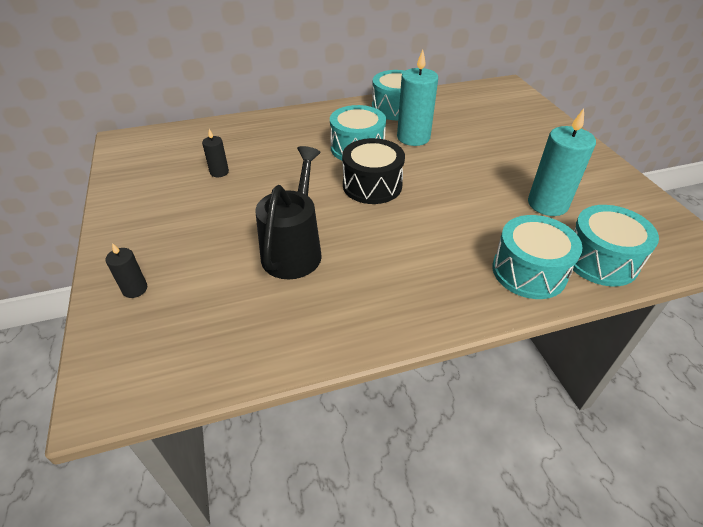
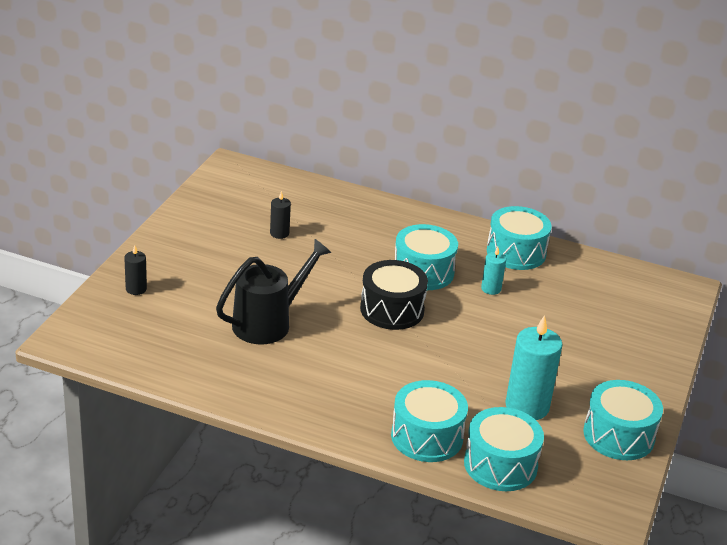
camera: 35 degrees right, 10 degrees down
(413, 137) = (491, 289): turquoise candle -> turquoise candle, size x0.51
(619, 190) = (618, 435): none -> turquoise drum

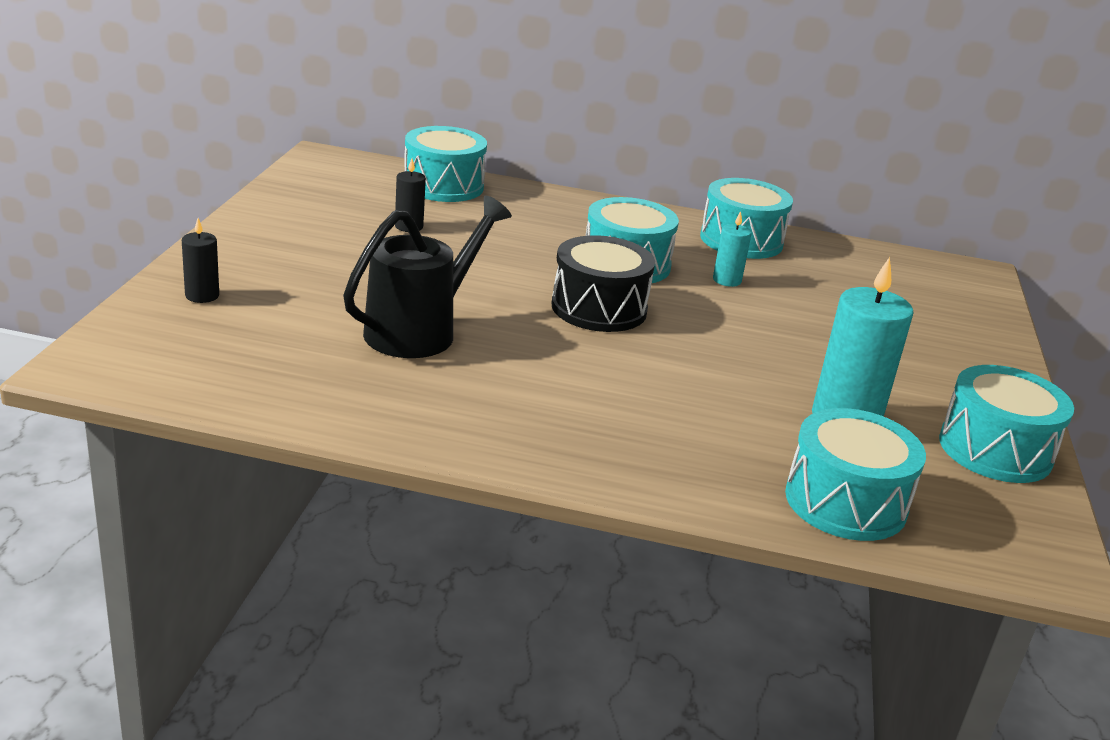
camera: 10 degrees left, 5 degrees down
(427, 437) = (715, 469): turquoise drum -> turquoise drum (443, 186)

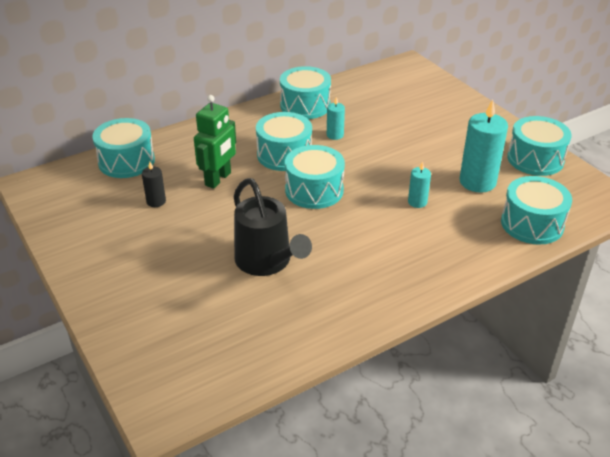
camera: 40 degrees left, 10 degrees up
(202, 295) = (136, 324): black candle -> none
(420, 330) = (267, 262): black watering can -> black watering can turned 150 degrees clockwise
(508, 244) = (218, 179): none -> green robot
(599, 308) = (314, 190): black drum -> turquoise drum
(713, 388) = (417, 202): none -> turquoise candle

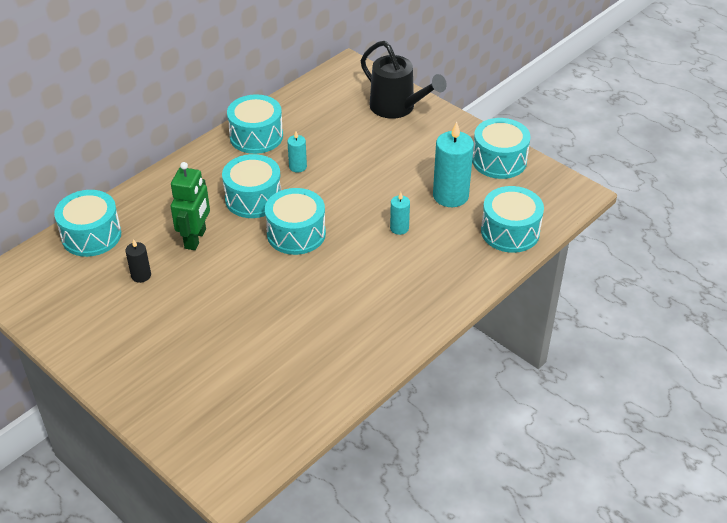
camera: 15 degrees left, 5 degrees up
(267, 262) = (275, 319): black watering can -> black watering can (397, 108)

